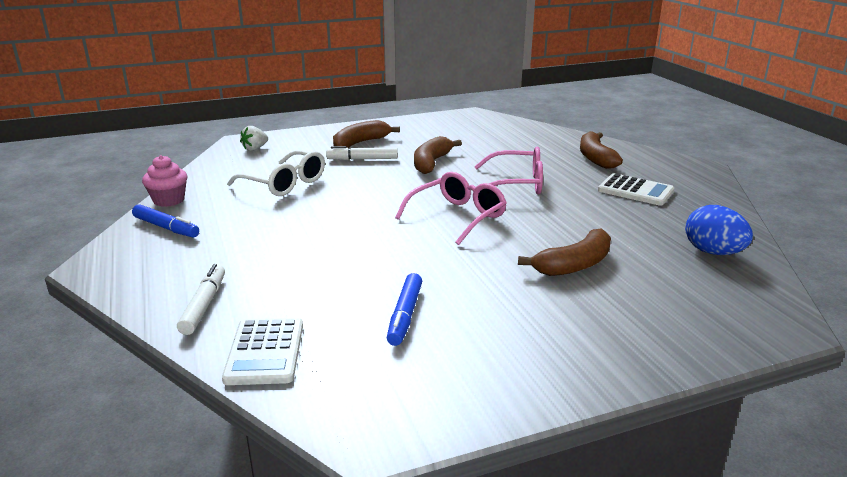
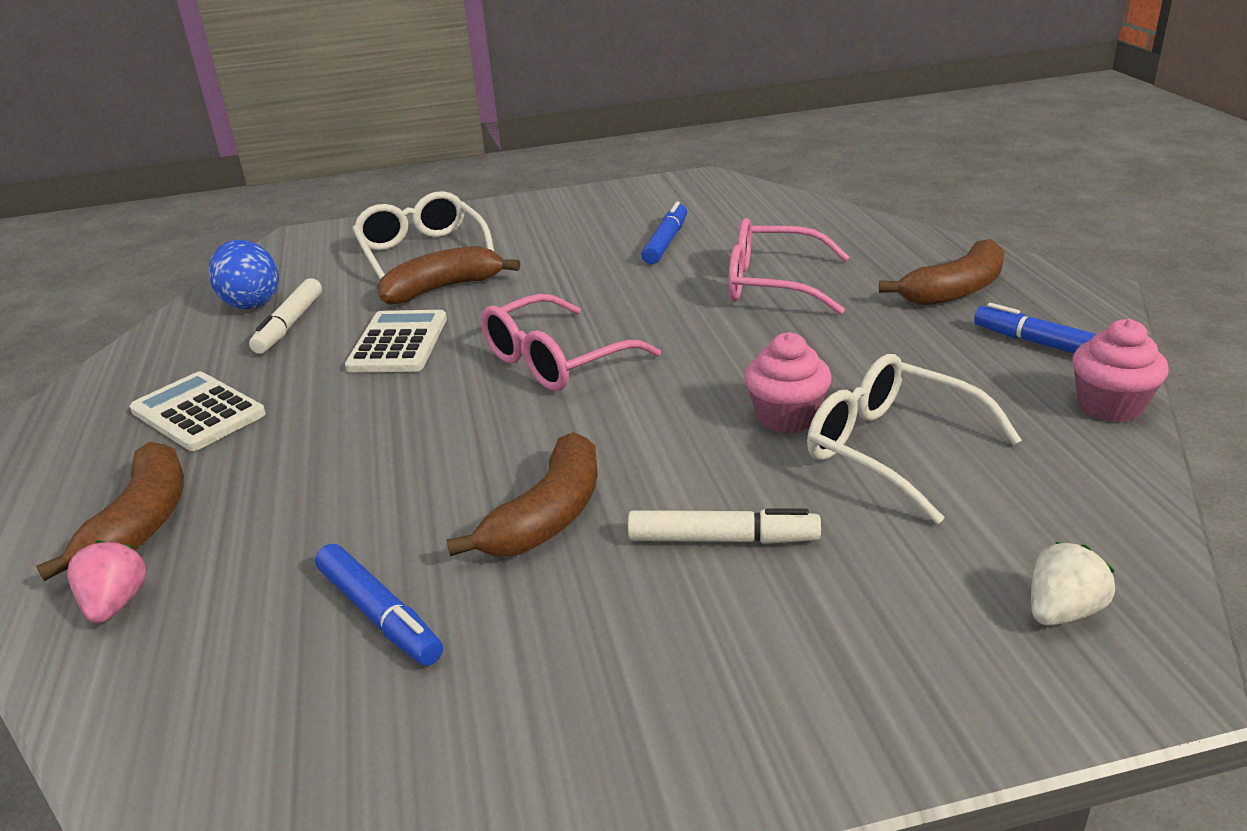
camera: 170 degrees left, 5 degrees up
(204, 305) = (892, 249): white marker -> white marker (289, 325)
(265, 352) = (802, 217): white calculator -> white calculator (398, 343)
(329, 194) = (786, 417): none -> pink cupcake
(360, 143) = (733, 632): brown banana -> brown banana (955, 290)
(476, 143) = (379, 615): none -> blue marker
(516, 184) = (401, 436): pink glasses -> pink glasses (773, 284)
(571, 142) = (116, 604): none -> pink strawberry
(631, 303) = (422, 252): none -> white glasses

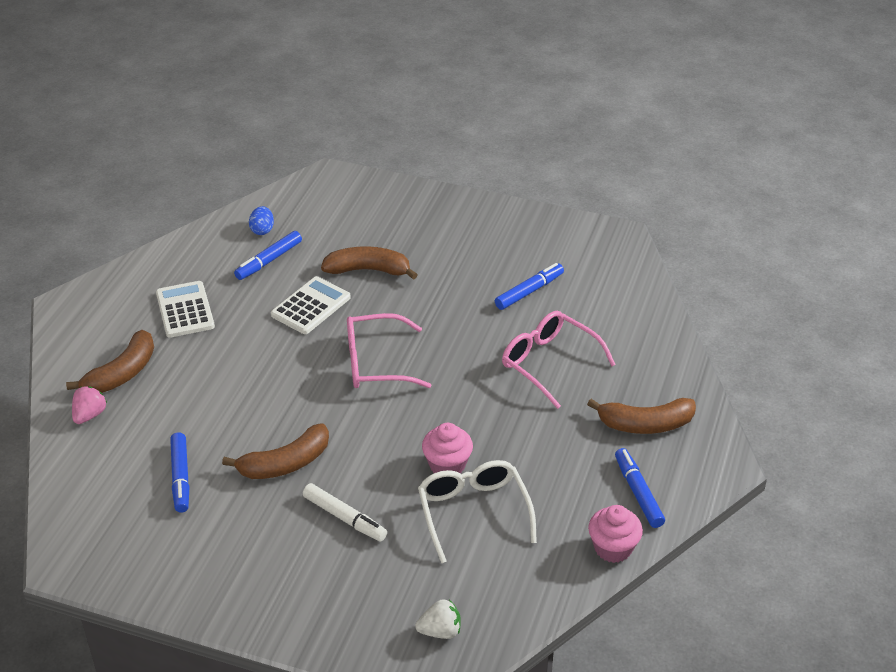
camera: 30 degrees right, 10 degrees up
(251, 303) = (262, 230): blue egg -> blue egg, size x0.59
(289, 325) = (269, 261): white marker -> blue marker
(422, 252) = (384, 228): white glasses -> none

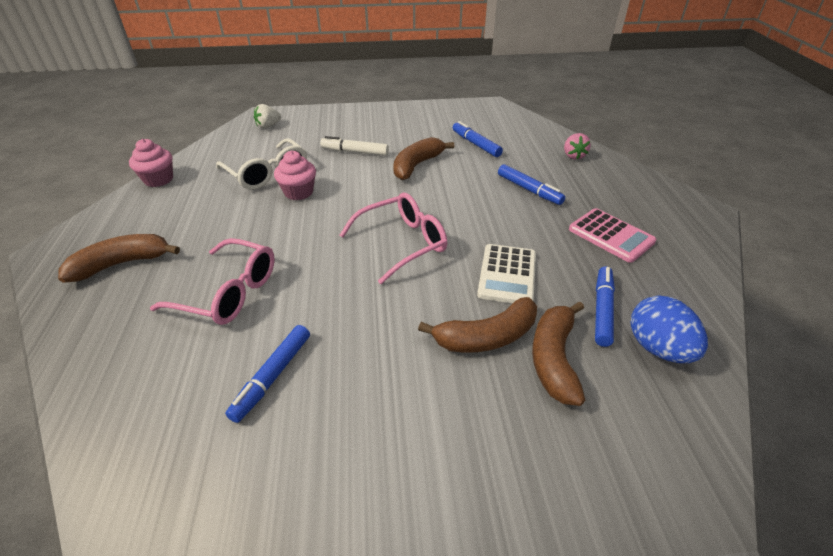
camera: 155 degrees right, 0 degrees up
(122, 373) = (589, 181): brown banana -> brown banana (554, 359)
(185, 310) = (611, 236): white calculator -> pink calculator
(262, 230) = (658, 348): blue egg -> blue egg, size x1.70
(638, 492) = (135, 213): blue marker -> blue marker (529, 190)

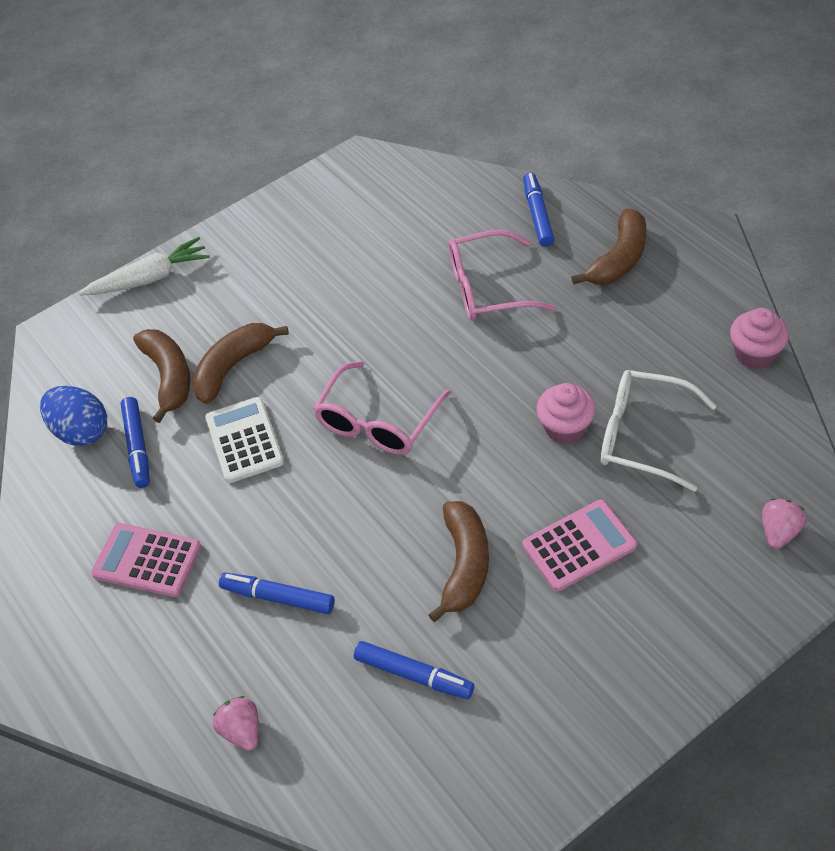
camera: 155 degrees right, 10 degrees up
(268, 126) = (779, 532): white strawberry -> pink strawberry
(272, 376) = (377, 257): blue marker -> blue marker (538, 215)
(355, 152) = (579, 546): white marker -> pink calculator
(537, 513) = (150, 278): none -> white carrot

